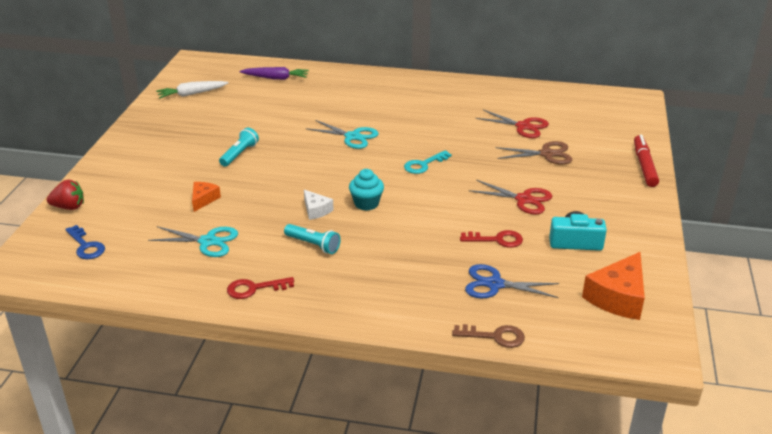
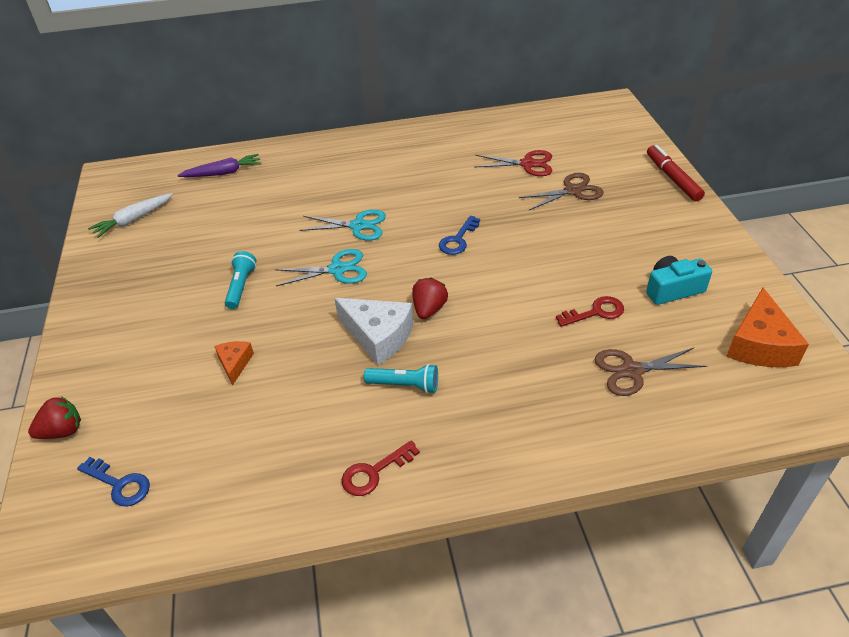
camera: 20 degrees left, 10 degrees up
(208, 241) = (276, 423): turquoise scissors -> turquoise scissors (337, 269)
(316, 210) = (378, 336): white cheese -> white cheese, size x1.84
(366, 203) = (429, 309): turquoise cupcake -> red strawberry
(424, 164) = (458, 239): turquoise key -> blue key
(494, 284) = (632, 371): blue scissors -> brown scissors
(494, 336) = (678, 440): brown key -> none
(524, 199) = (588, 253): red scissors -> none

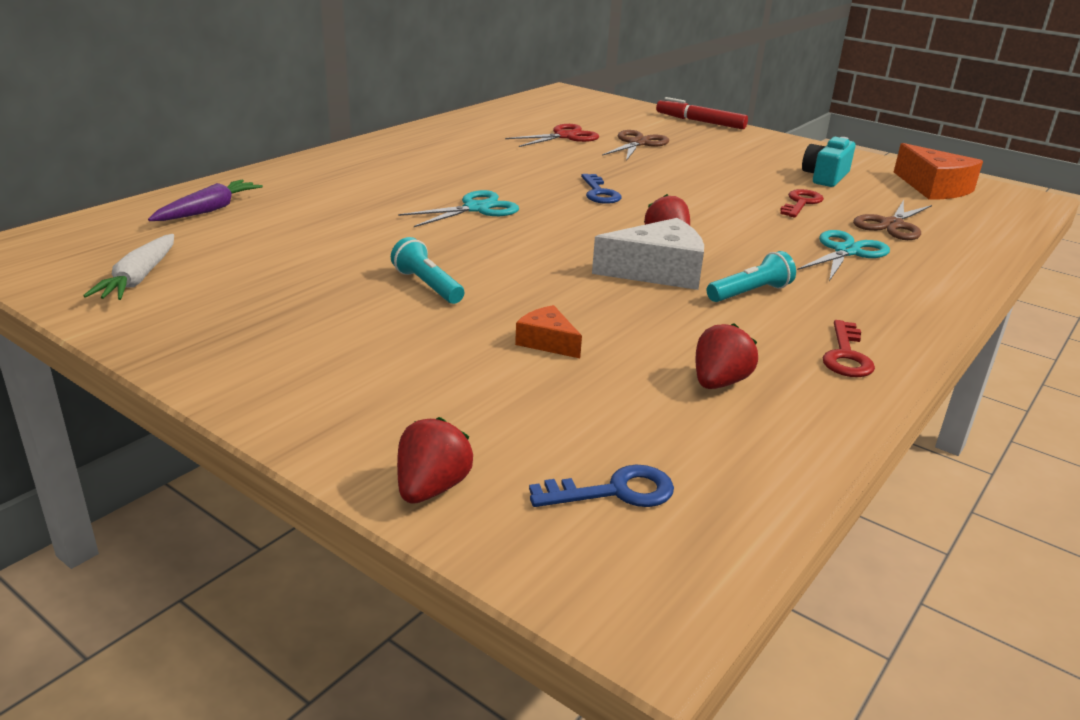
camera: 45 degrees left, 15 degrees down
(270, 447) = (719, 383): none -> red strawberry
(337, 269) = (518, 242): turquoise scissors -> turquoise scissors (846, 251)

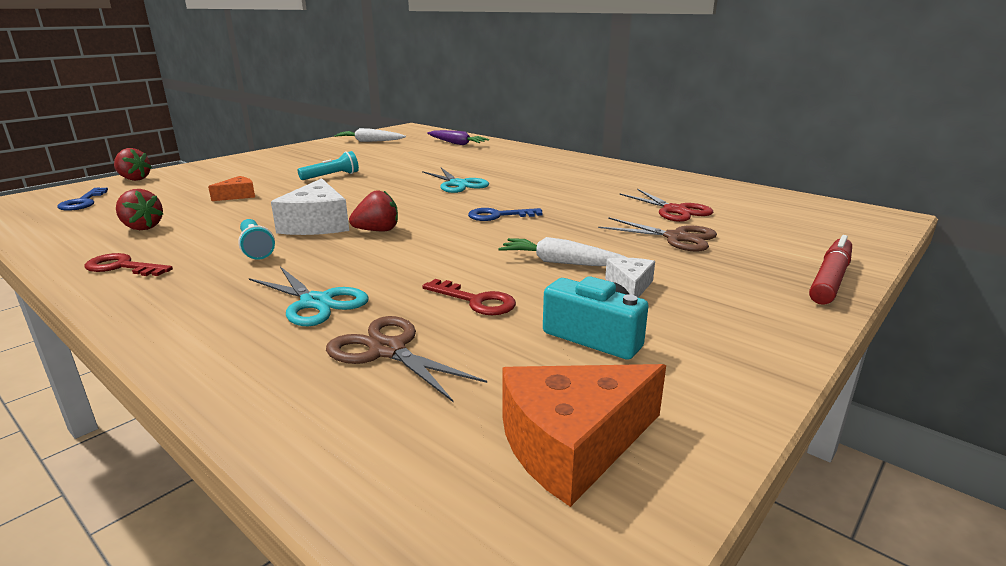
camera: 95 degrees right, 5 degrees down
(712, 177) = (562, 263): none -> white carrot
(744, 164) = (630, 286): none -> white cheese

